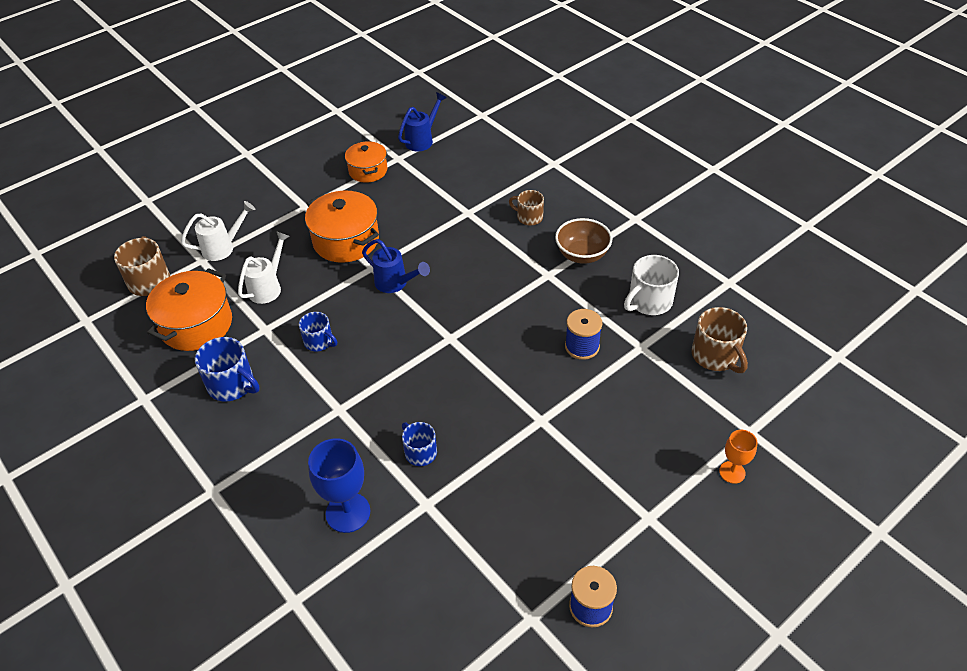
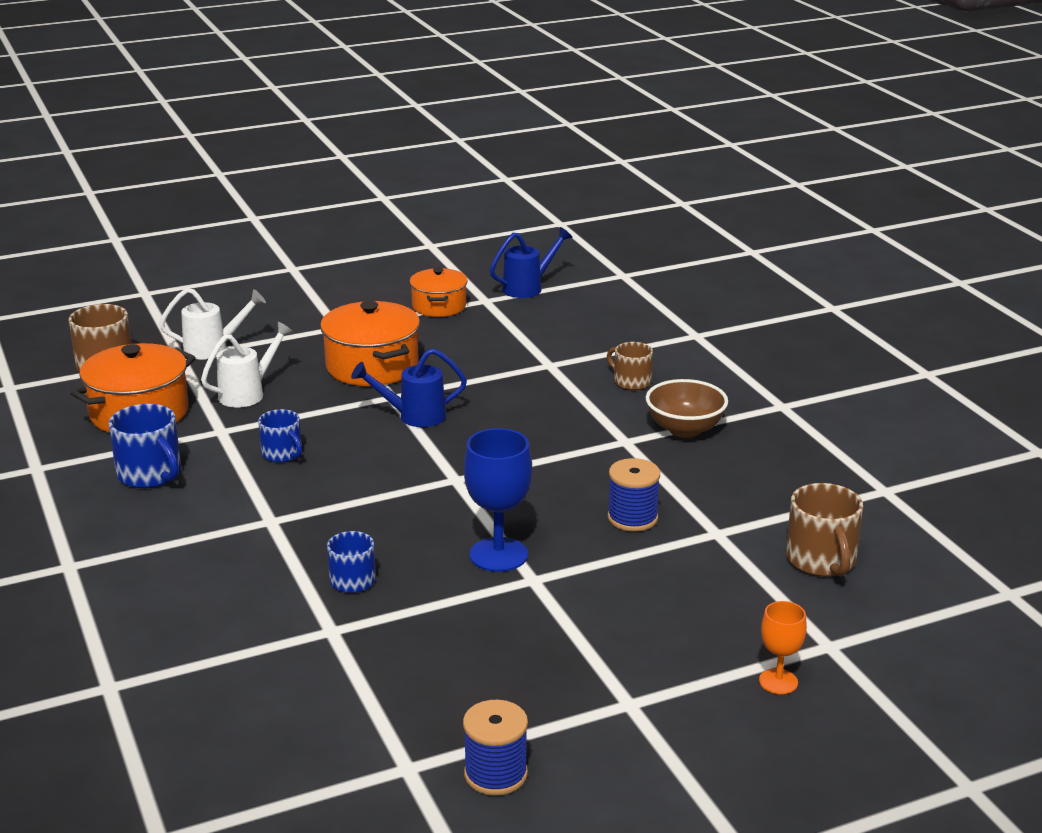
camera: 15 degrees right, 20 degrees down
(348, 512) = (225, 618): blue goblet -> blue goblet (498, 555)
(396, 284) = (413, 416): blue watering can -> blue watering can turned 120 degrees clockwise
(649, 301) = (754, 490): white mug -> none

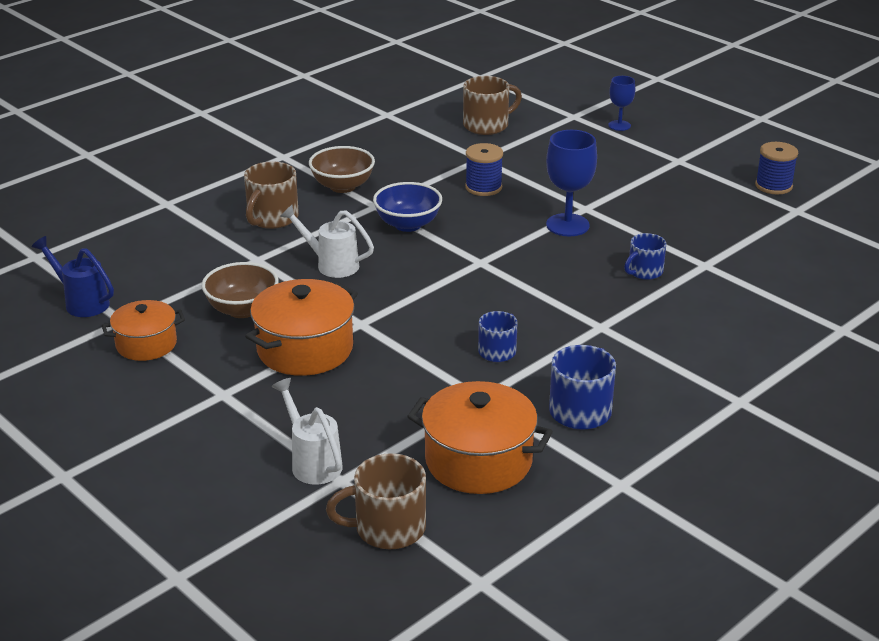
camera: 110 degrees left, 5 degrees up
(248, 393) = (399, 405): white watering can -> white watering can (331, 264)
(413, 416) = (391, 303): blue watering can -> none
(461, 348) = (242, 309): none -> brown bowl
(569, 452) = (408, 224): none -> blue bowl
(631, 382) = (272, 218): brown mug -> brown mug, size x1.55
(778, 681) = (619, 125): orange goblet -> blue goblet

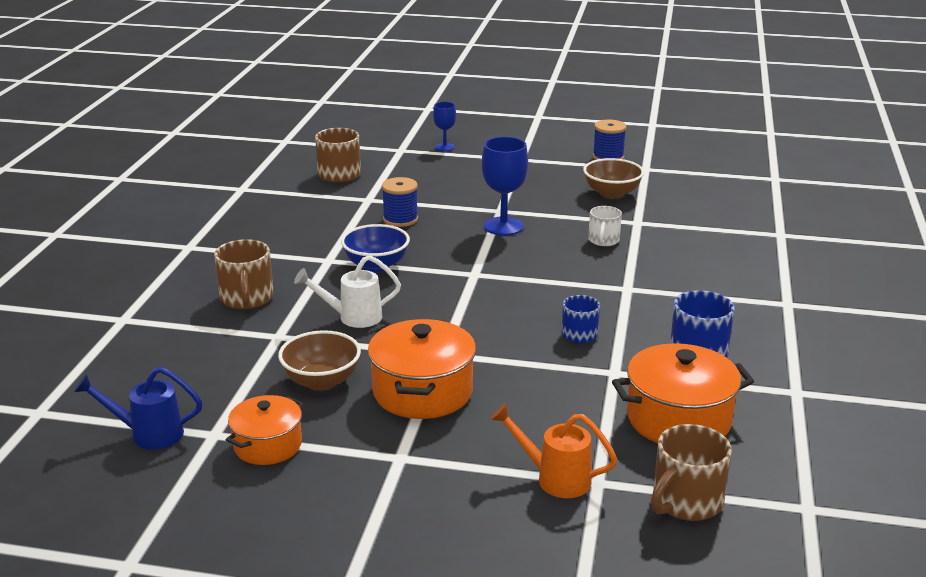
camera: 35 degrees left, 5 degrees down
(312, 462) = (554, 478): white watering can -> orange watering can
(342, 186) = (278, 254): brown bowl -> brown bowl (612, 194)
(644, 272) = (603, 240): blue mug -> white mug

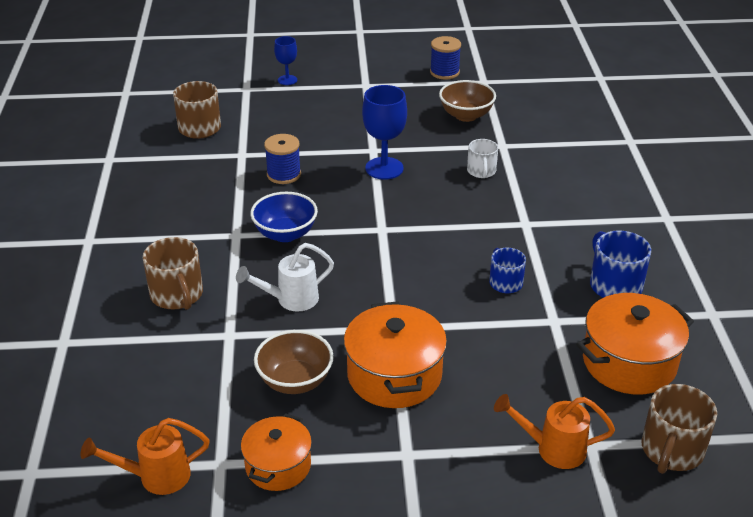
camera: 15 degrees left, 10 degrees up
(148, 434) = (155, 477): blue watering can -> orange watering can

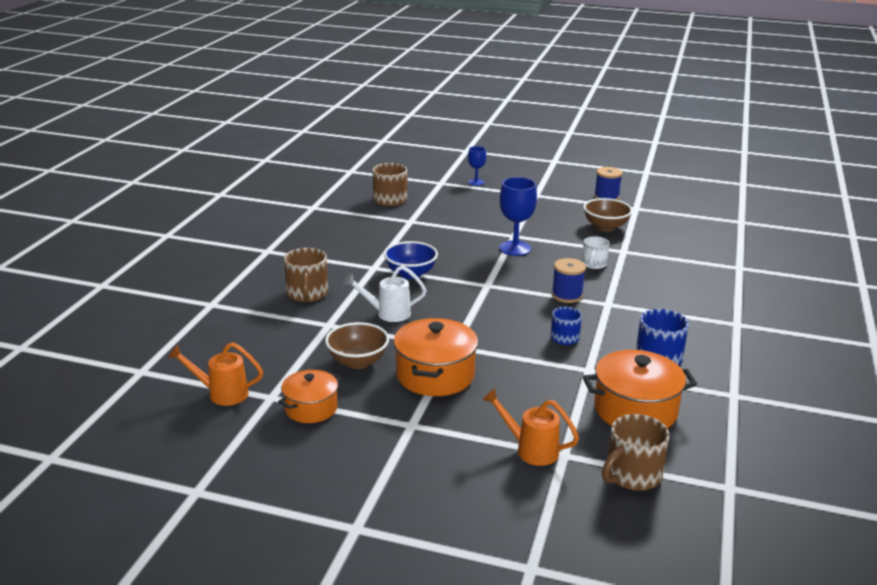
camera: 20 degrees right, 10 degrees down
(284, 174) = (434, 238): blue spool -> blue spool (567, 295)

